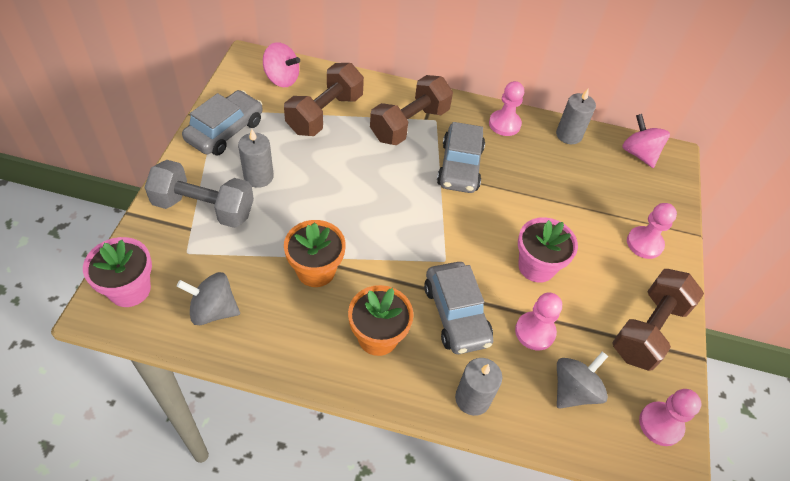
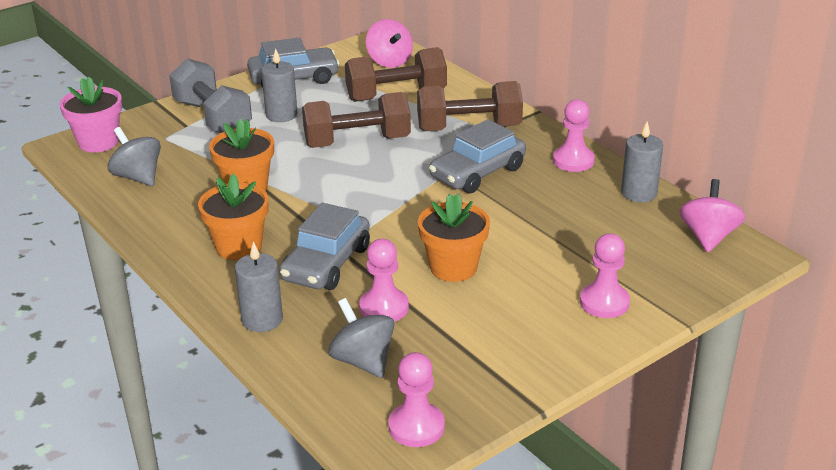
camera: 45 degrees right, 20 degrees down
(536, 266) = (453, 267): pink flower pot -> orange flower pot
(574, 390) = (363, 361): grey spinning top -> grey spinning top turned 120 degrees counterclockwise
(648, 330) = (508, 361): brown dumbbell -> brown dumbbell (357, 142)

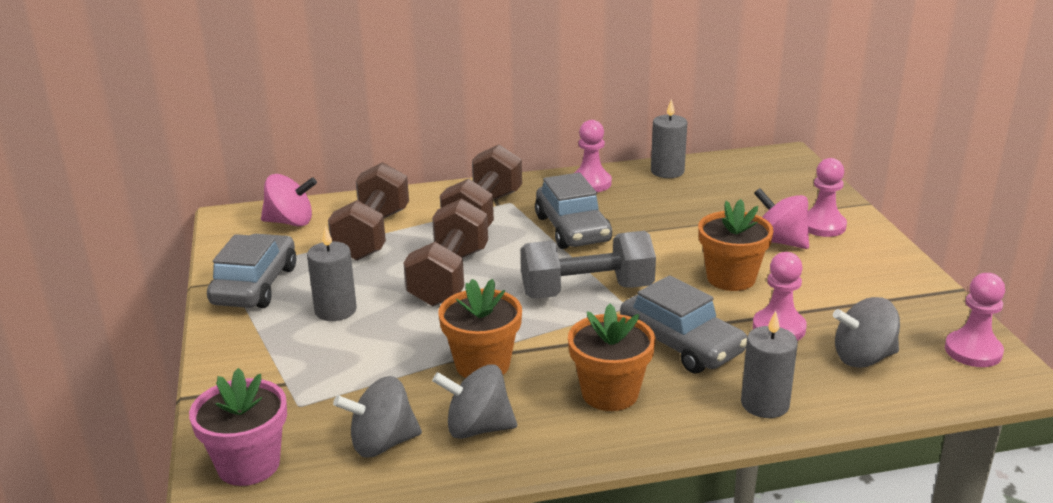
camera: 65 degrees left, 5 degrees down
(170, 205) = (477, 428): none -> grey spinning top
(213, 118) = (287, 359): grey dumbbell -> grey dumbbell (587, 291)
(708, 237) = (752, 164): pink spinning top -> pink spinning top (779, 242)

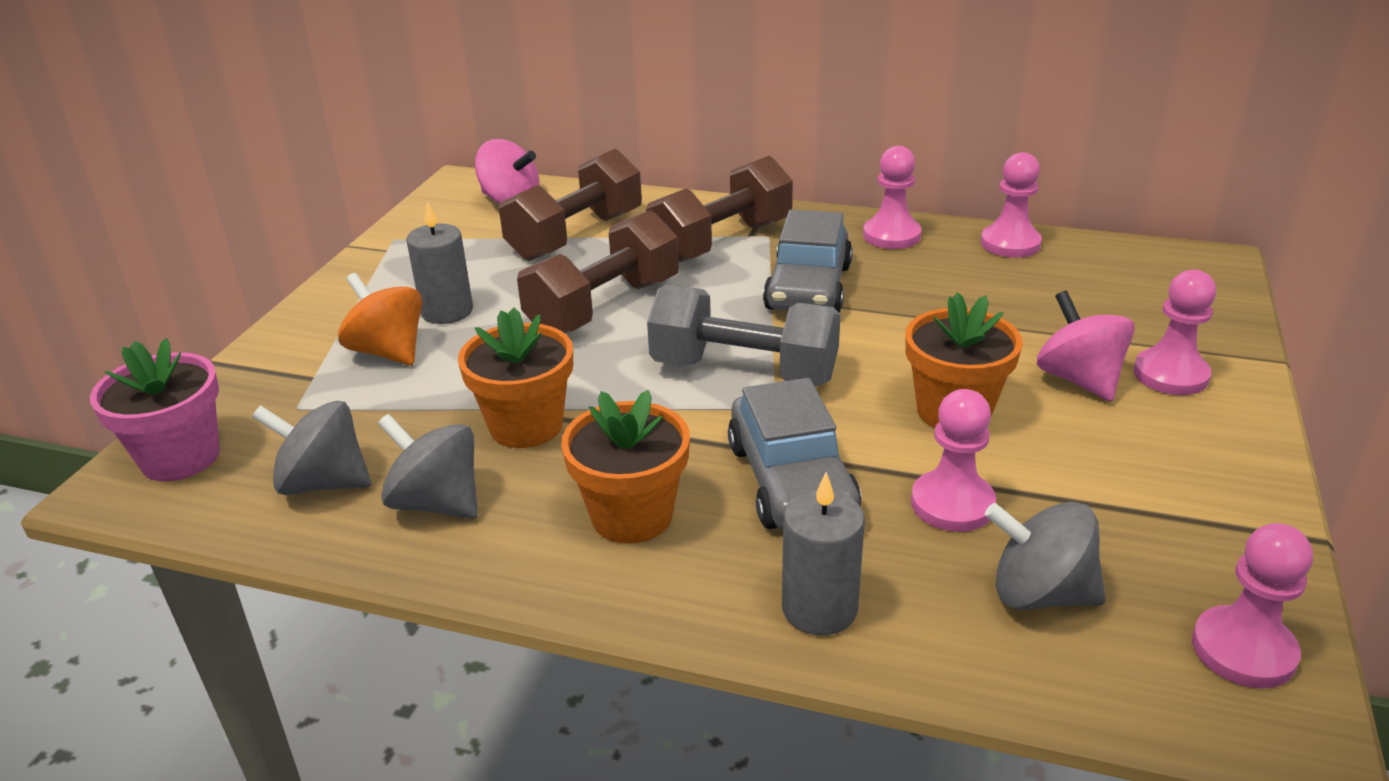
camera: 30 degrees right, 5 degrees up
(255, 285) = (403, 261): grey car -> none
(324, 349) = (388, 352): none -> orange spinning top
(667, 171) = (1010, 244): grey candle -> pink pawn

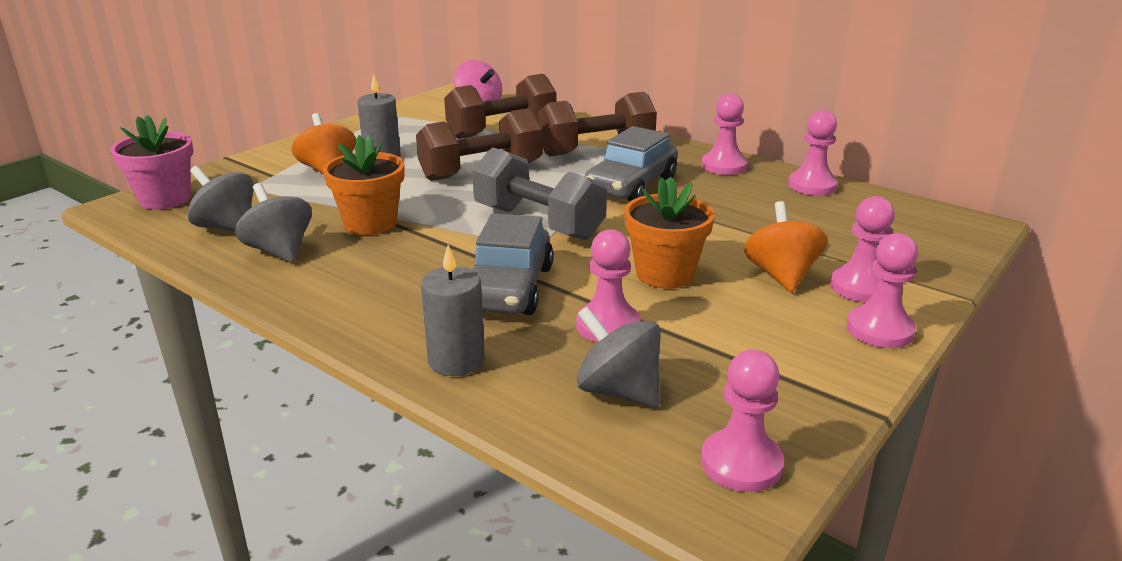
camera: 20 degrees right, 5 degrees down
(632, 516) = (387, 283): orange flower pot -> none
(1079, 380) = (781, 275): pink spinning top -> orange spinning top
(1234, 427) = (879, 330): none -> pink pawn

